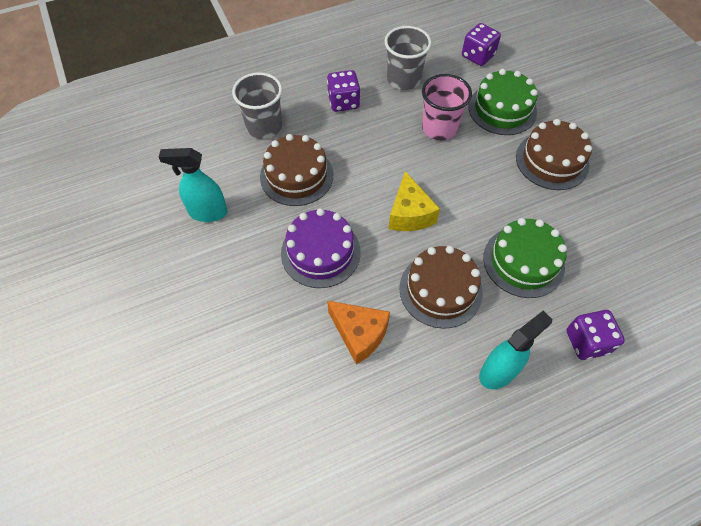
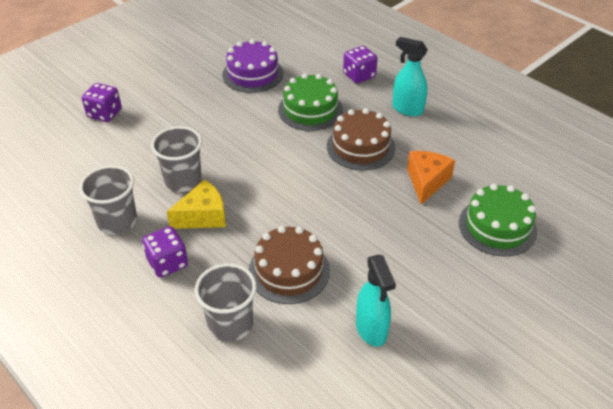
camera: 110 degrees left, 15 degrees down
(320, 252) = (368, 225): purple cake -> purple cake (253, 74)
(409, 214) = (296, 179): yellow cheese -> yellow cheese (203, 216)
(439, 128) = (183, 180): pink cup -> grey cup
(478, 56) = (66, 172): purple dice -> purple dice (104, 114)
(502, 109) = (143, 144): green cake -> green cake (497, 227)
(552, 161) = (199, 107): brown cake -> none

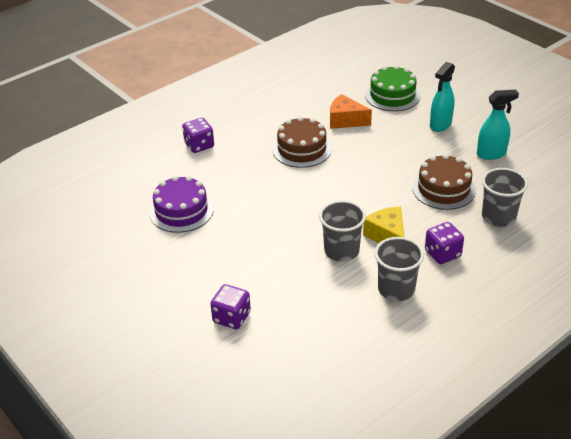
camera: 85 degrees left, 5 degrees down
(310, 110) = (247, 175): green cake -> none
(407, 109) = (254, 123): turquoise spray bottle -> turquoise spray bottle (440, 125)

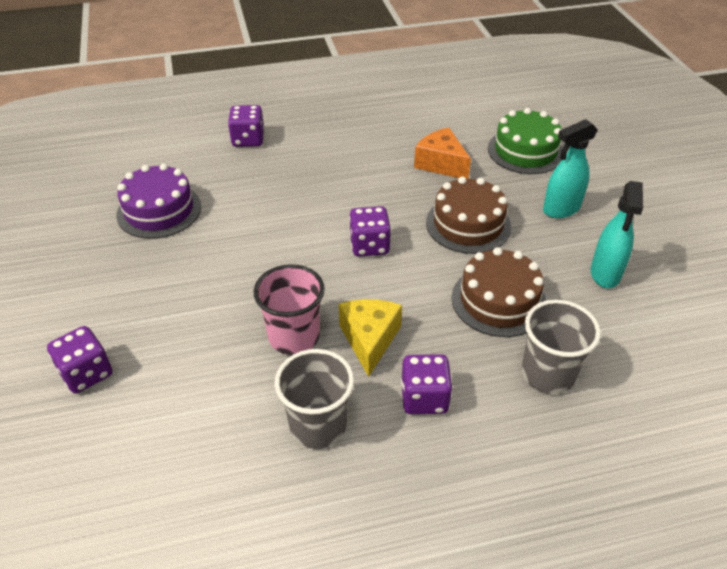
camera: 25 degrees right, 5 degrees up
(302, 149) = (358, 182): brown cake -> brown cake (468, 224)
(341, 251) = (294, 337): grey cup -> pink cup
(342, 185) = (369, 245): none -> purple dice
(491, 154) = (605, 274): turquoise spray bottle -> turquoise spray bottle turned 90 degrees clockwise

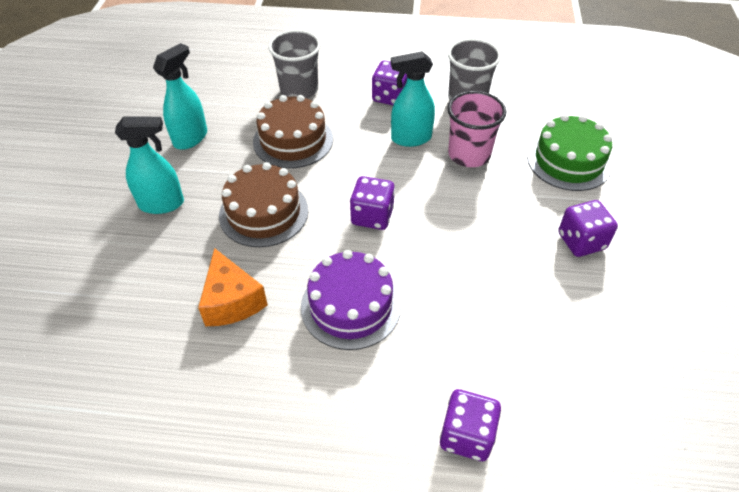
camera: 160 degrees left, 5 degrees up
(86, 373) = (638, 168): purple dice -> purple dice (581, 241)
(159, 210) = (595, 327): purple cake -> purple cake (351, 306)
(369, 339) = (410, 138): yellow cheese -> turquoise spray bottle
(525, 151) = (118, 291): green cake -> green cake (569, 161)

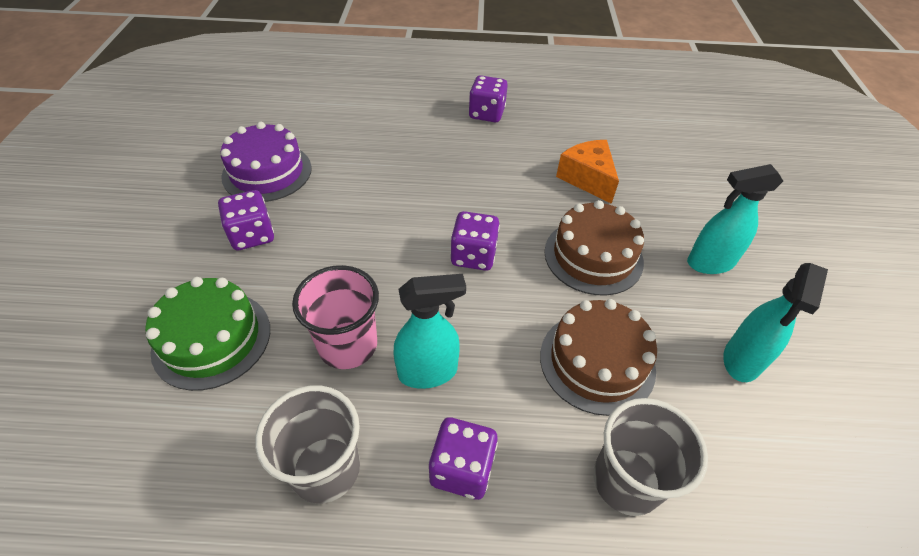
camera: 175 degrees right, 0 degrees up
(351, 306) = (484, 177): purple cake -> purple cake (267, 172)
(466, 435) = (397, 112): purple dice -> purple dice (486, 114)

